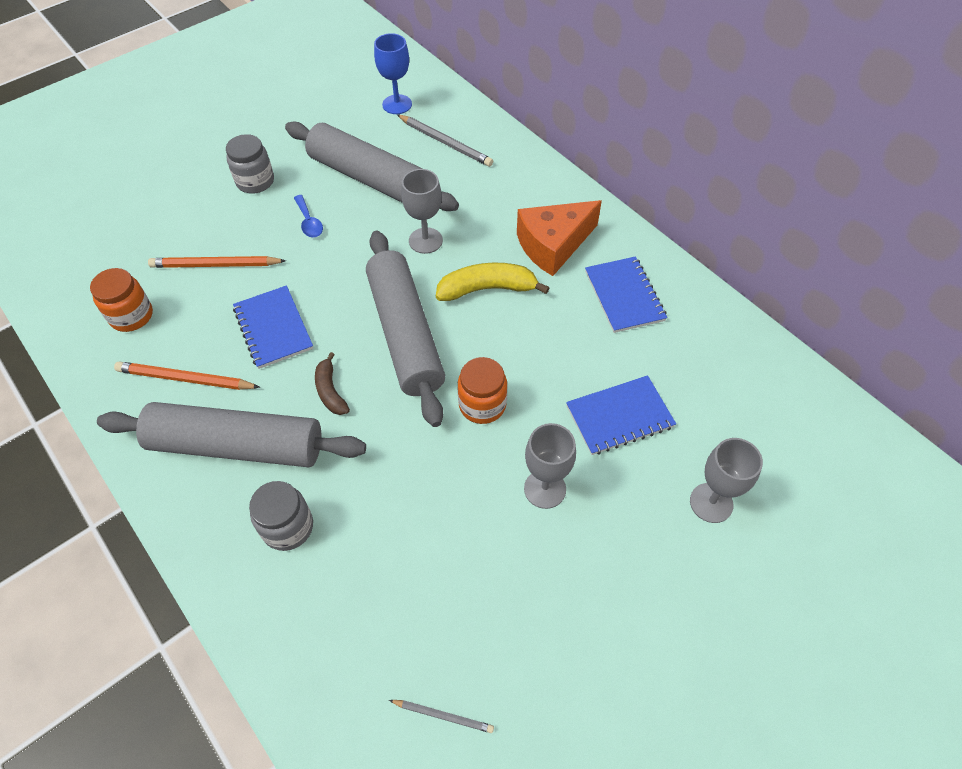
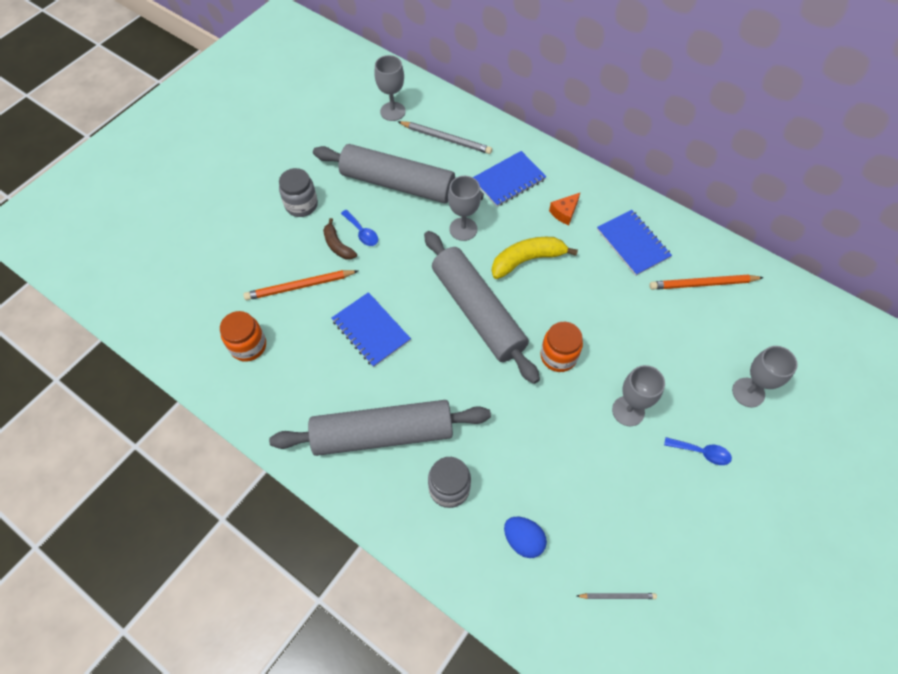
camera: 15 degrees left, 5 degrees up
(185, 379) = (317, 389): orange pencil -> orange pencil (703, 284)
(330, 391) = (438, 372): brown banana -> brown banana (338, 245)
(351, 612) = (523, 540): none -> blue egg
(397, 104) = (392, 111): blue goblet -> grey goblet
(553, 245) = (564, 212): orange cheese -> orange cheese, size x0.49
(619, 417) = (662, 342): blue notebook -> blue notebook (509, 180)
(622, 562) = (701, 452): none -> blue spoon

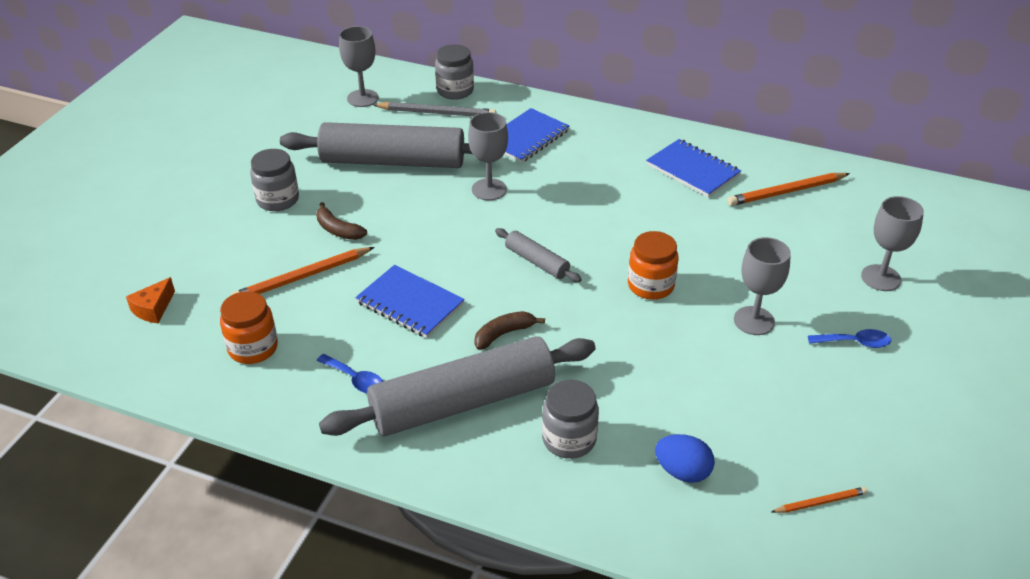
camera: 15 degrees left, 20 degrees down
(362, 232) = (364, 213): blue spoon -> blue spoon (355, 379)
(431, 377) = (504, 334): none -> brown banana
(467, 117) = (455, 91): none -> grey jar
(478, 311) = (537, 262): grey rolling pin -> grey rolling pin, size x0.45
(527, 260) = (577, 205): yellow banana -> none
(564, 212) = (603, 156): orange cheese -> orange cheese (153, 309)
(617, 596) = (820, 502): grey pencil -> orange pencil

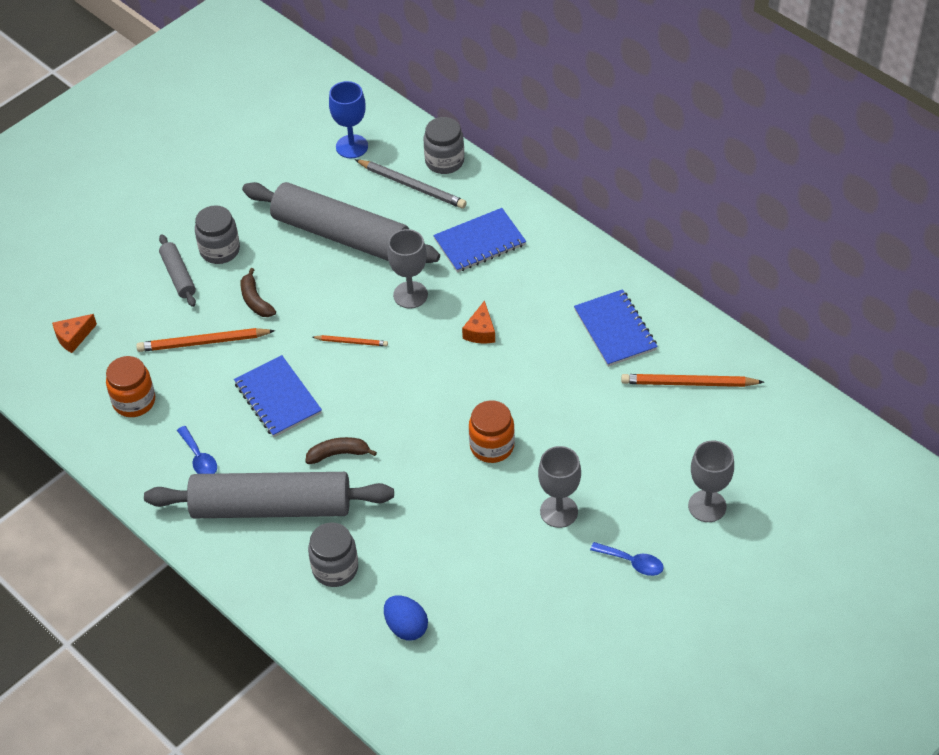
camera: 25 degrees right, 10 degrees up
(362, 98) = (352, 146): grey goblet -> blue goblet
(537, 262) = (407, 389): grey rolling pin -> grey rolling pin (178, 275)
(574, 200) = (480, 331): none -> orange cheese
(820, 502) = (497, 690): orange pencil -> orange pencil (351, 342)

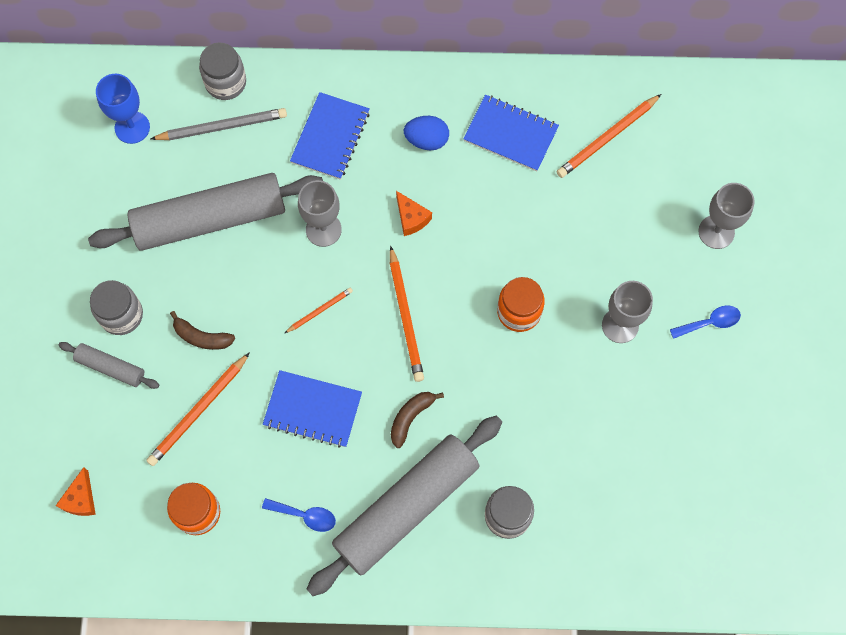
camera: 45 degrees left, 20 degrees up
(406, 627) = (606, 516): blue egg -> blue egg (426, 140)
(407, 389) = (406, 316): none -> orange pencil

